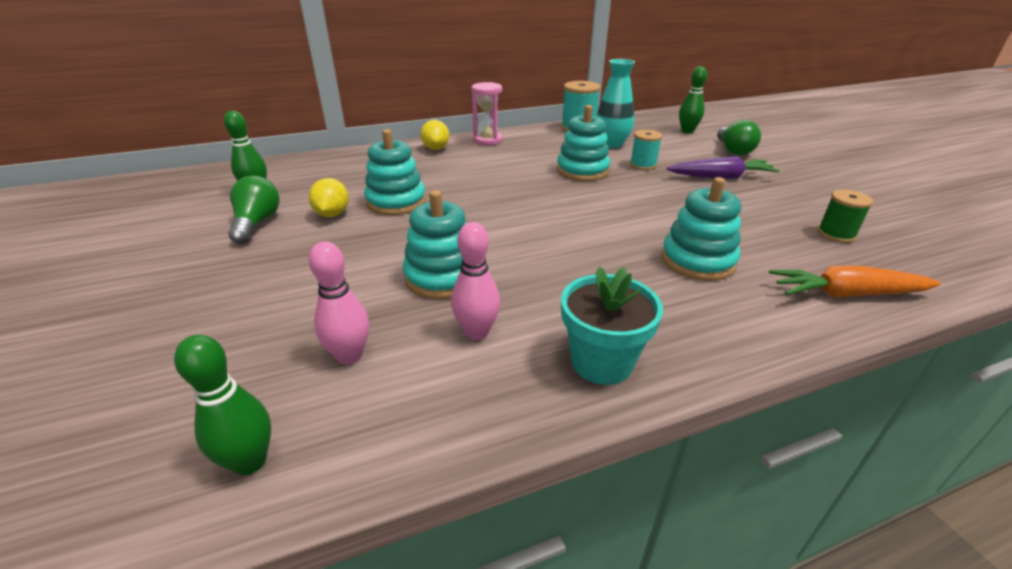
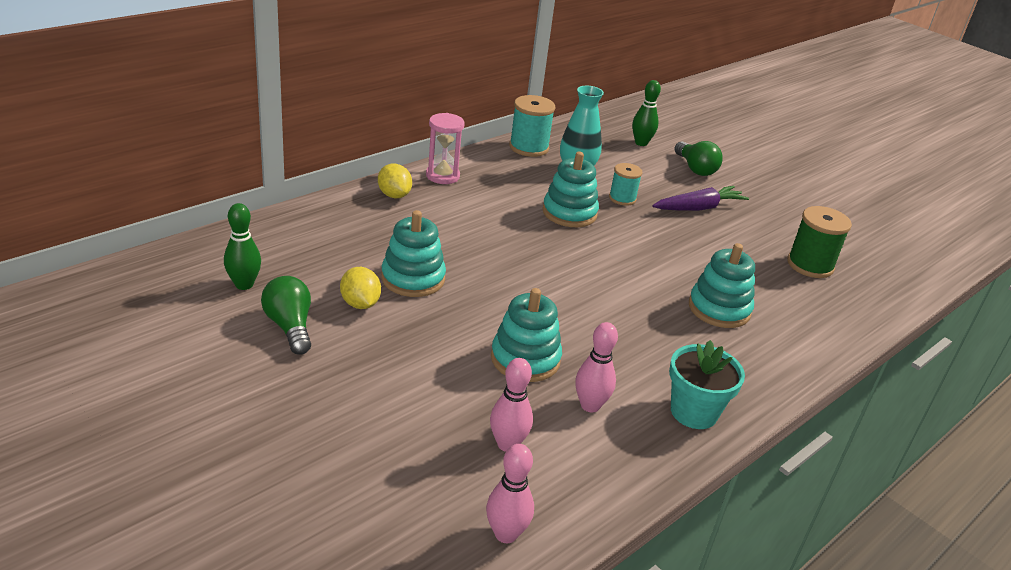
camera: 25 degrees left, 0 degrees up
(250, 461) = (506, 534): green bowling pin -> pink bowling pin
(836, 234) = (810, 265): green spool -> green spool, size x1.56
(846, 294) = (832, 324): orange carrot -> none

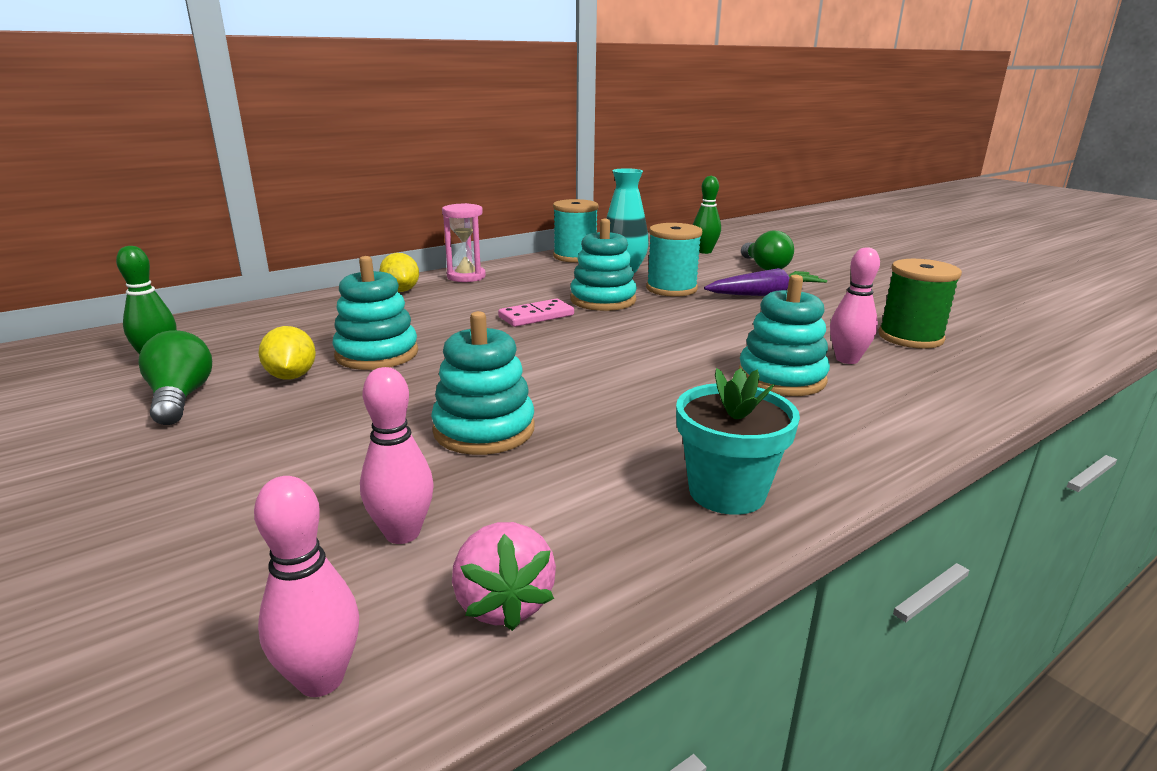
camera: 10 degrees right, 10 degrees down
(521, 233) = (536, 316): none -> pink domino
(583, 490) = (503, 603): none -> pink strawberry
(590, 405) = (560, 483): pink bowling pin -> pink bowling pin (847, 359)
(622, 198) = (671, 289): turquoise spool -> turquoise spool, size x1.56

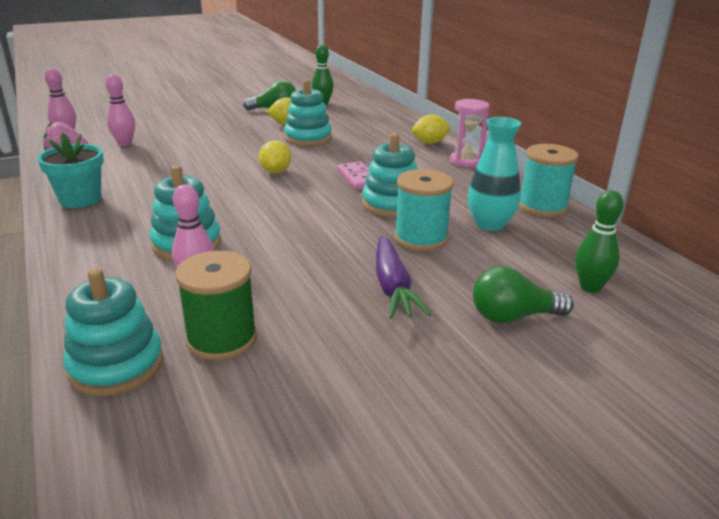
camera: 100 degrees right, 5 degrees up
(484, 430) = (193, 157): turquoise stacking toy -> turquoise stacking toy (116, 366)
(531, 359) = (275, 172): none -> yellow lemon

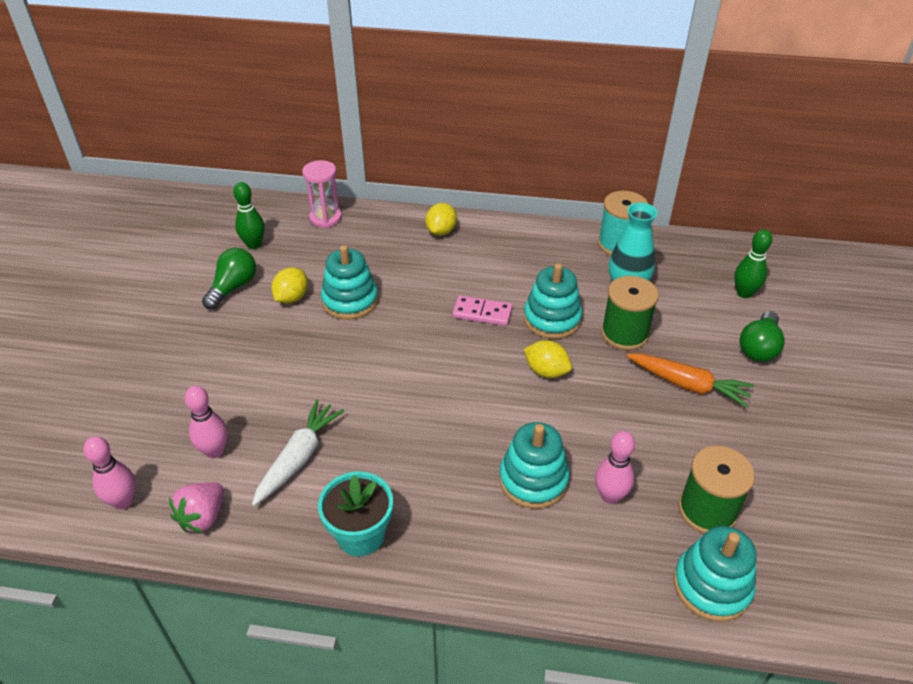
camera: 55 degrees left, 15 degrees up
(139, 164) = (299, 457): none -> white carrot
(275, 172) = (418, 359): yellow lemon -> yellow lemon (546, 371)
(393, 287) = (688, 385): purple carrot -> orange carrot
(421, 238) = (624, 333): turquoise spool -> green spool
(466, 161) = (502, 234): pink hourglass -> pink hourglass (325, 218)

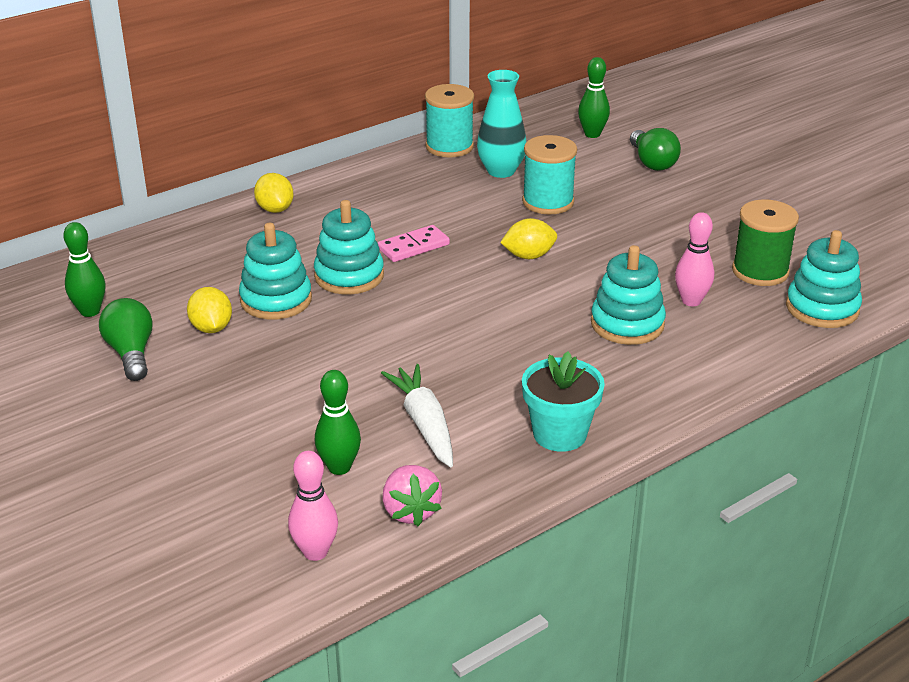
camera: 45 degrees left, 10 degrees down
(214, 451) = (339, 467): pink bowling pin -> green bowling pin
(325, 218) = (134, 254): pink hourglass -> none
(552, 319) = (478, 221): turquoise stacking toy -> turquoise stacking toy (349, 276)
(624, 333) = (548, 202): green spool -> turquoise spool
(688, 385) = (641, 209): orange carrot -> none

